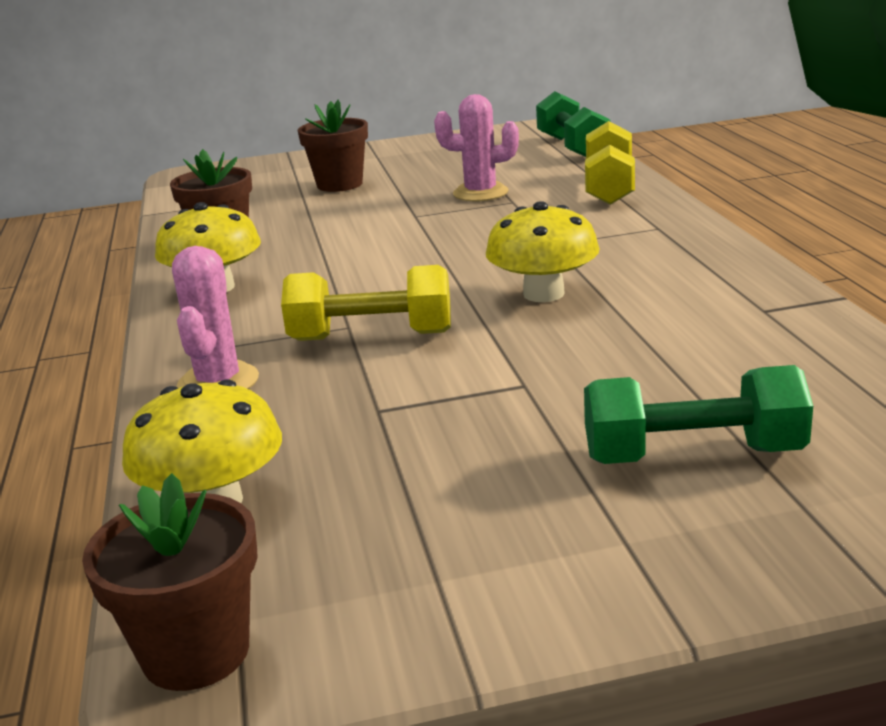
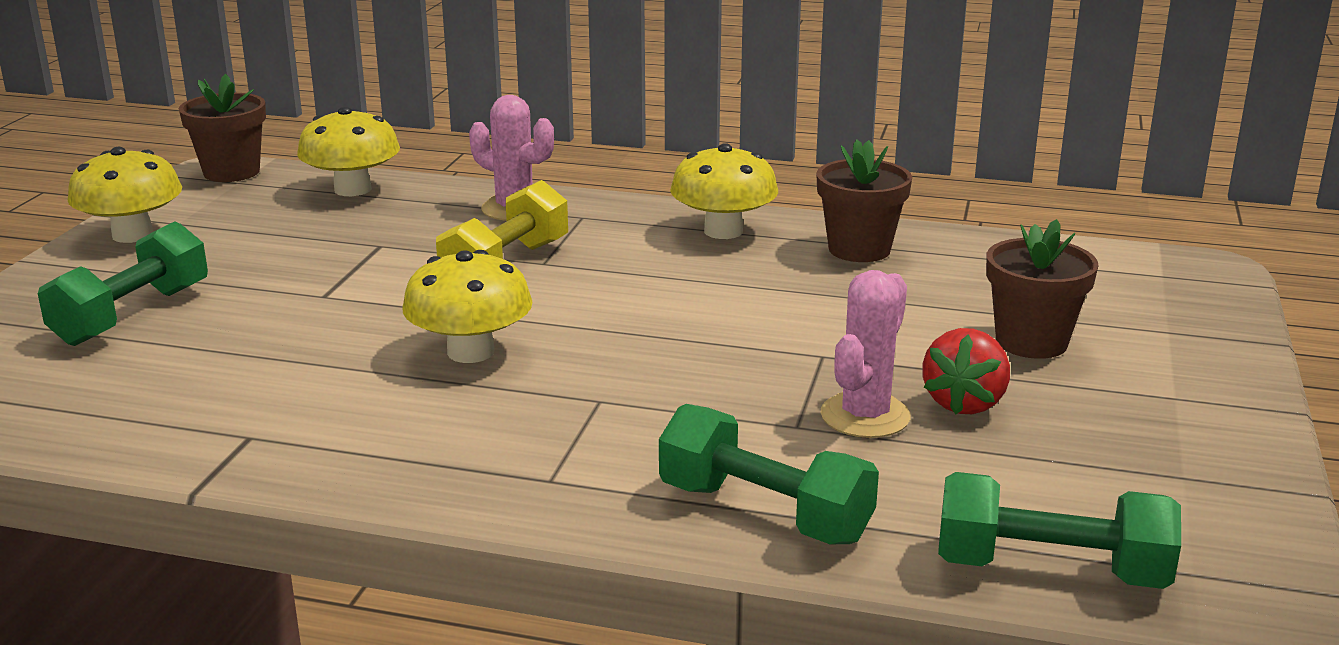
camera: 115 degrees right, 0 degrees up
(436, 181) = (964, 403): none -> red strawberry
(512, 592) = (132, 235): none -> yellow mushroom
(609, 187) = (764, 512): yellow dumbbell -> green dumbbell

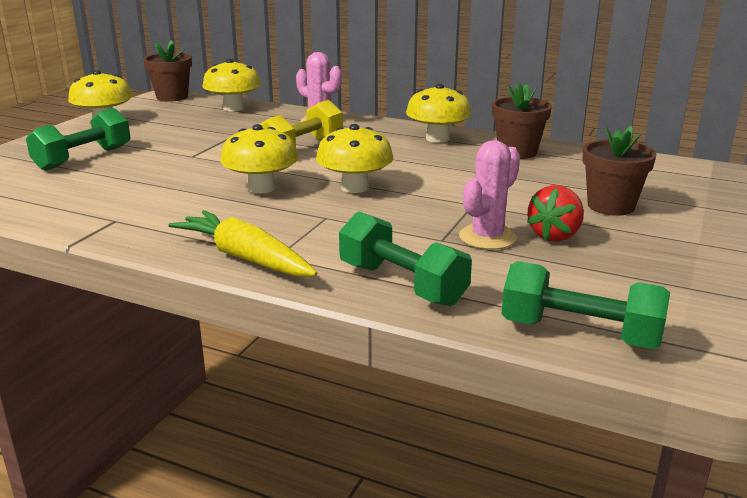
camera: 10 degrees right, 0 degrees up
(500, 489) = (245, 258): none -> yellow carrot
(624, 338) = (355, 187): none -> yellow mushroom

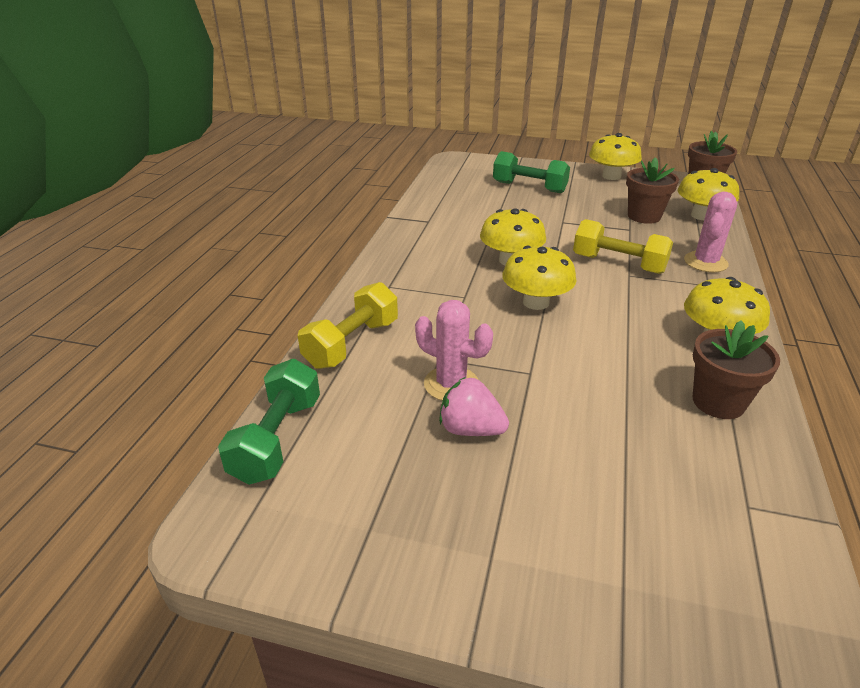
camera: 80 degrees right, 10 degrees up
(245, 258) = (382, 274): yellow carrot -> none
(402, 284) = (352, 344): green dumbbell -> yellow dumbbell
(555, 235) = (470, 429): red strawberry -> pink strawberry
(610, 206) = (574, 480): brown flower pot -> brown flower pot (644, 216)

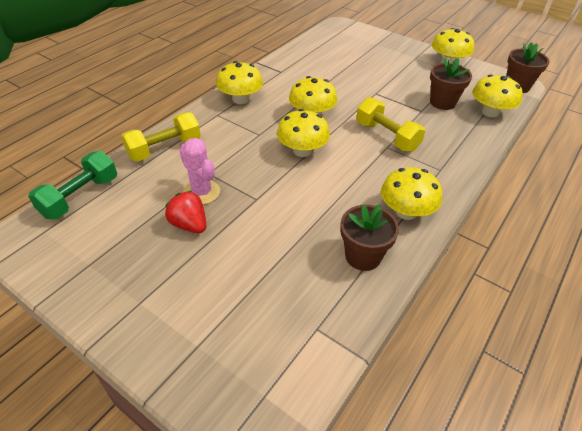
camera: 20 degrees right, 10 degrees up
(404, 262) = (240, 99): none -> yellow mushroom
(470, 429) = (189, 224): pink strawberry -> red strawberry
(529, 187) = (375, 59): green dumbbell -> none
(705, 262) = (455, 151): pink cactus -> none

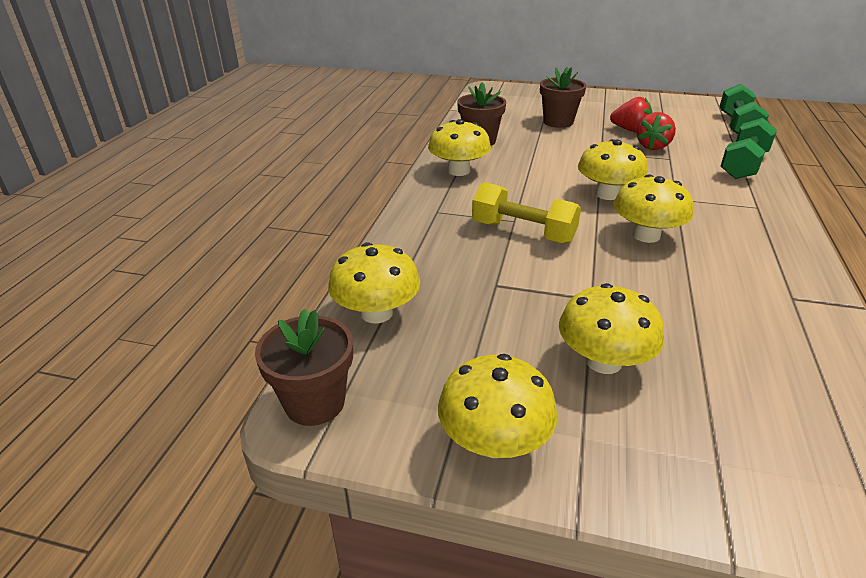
camera: 160 degrees right, 10 degrees down
(164, 149) = (743, 165): yellow dumbbell -> green dumbbell
(201, 192) = (653, 146): pink cactus -> red strawberry
(240, 99) = (766, 232): yellow mushroom -> yellow mushroom (603, 361)
(442, 102) = (467, 310): brown flower pot -> brown flower pot (558, 122)

